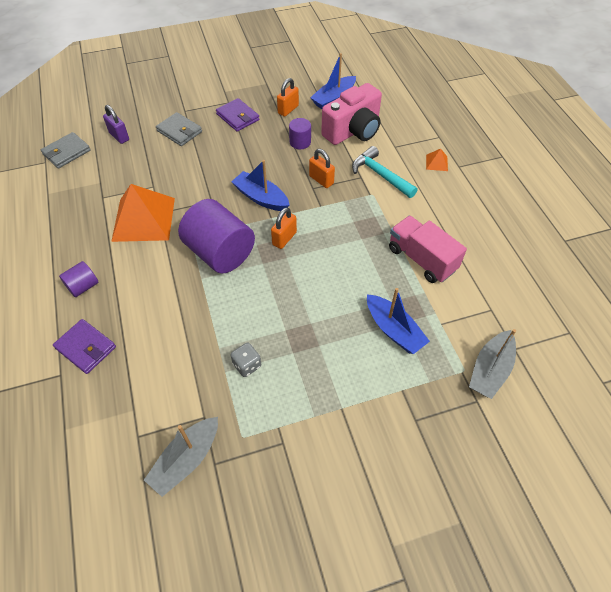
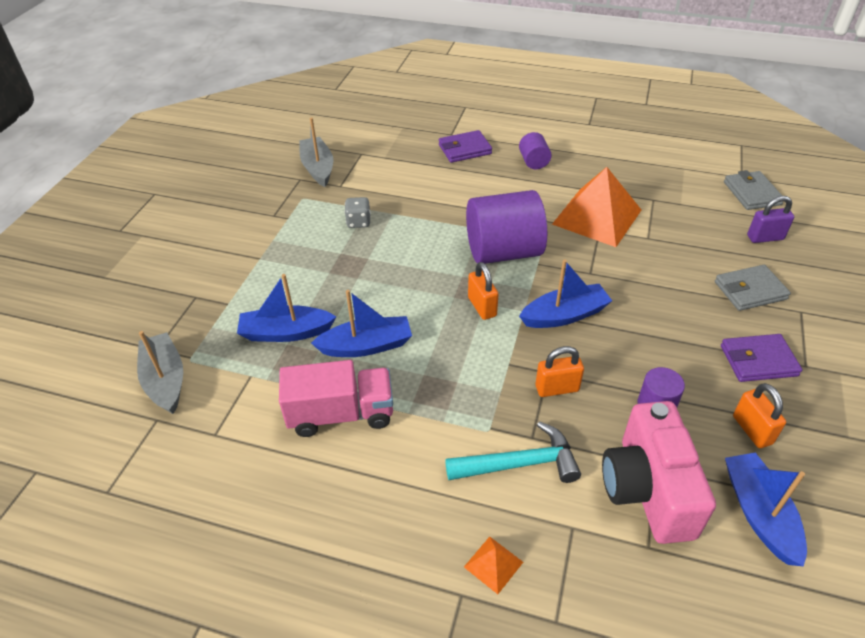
camera: 125 degrees right, 10 degrees down
(365, 278) = (366, 346): none -> blue boat

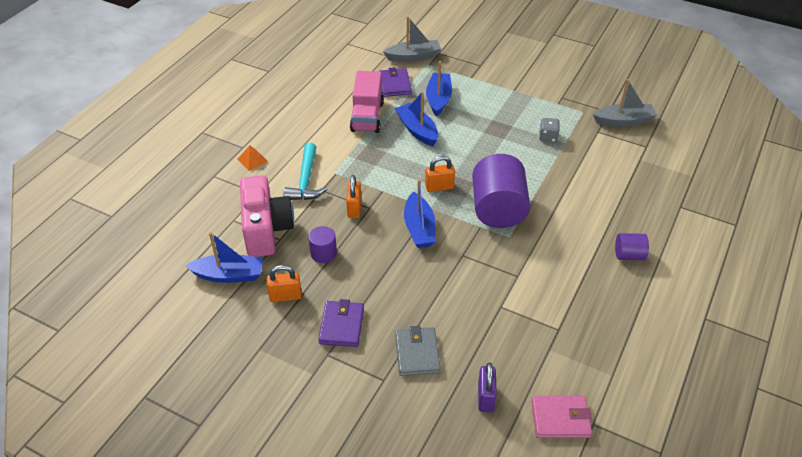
camera: 100 degrees right, 0 degrees up
(366, 346) = (417, 130): blue boat -> blue boat turned 150 degrees clockwise
(464, 149) = (652, 211): purple wallet -> purple wallet (394, 85)
(597, 216) = (536, 279): orange pyramid -> none
(647, 490) = (266, 230): pink camera -> pink camera turned 75 degrees clockwise
(752, 193) = (560, 419): grey wallet -> pink wallet

